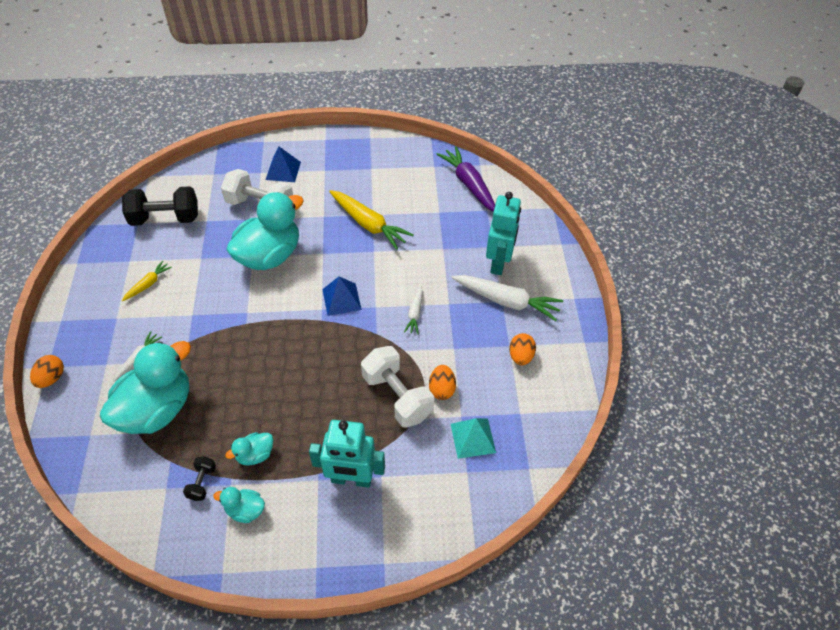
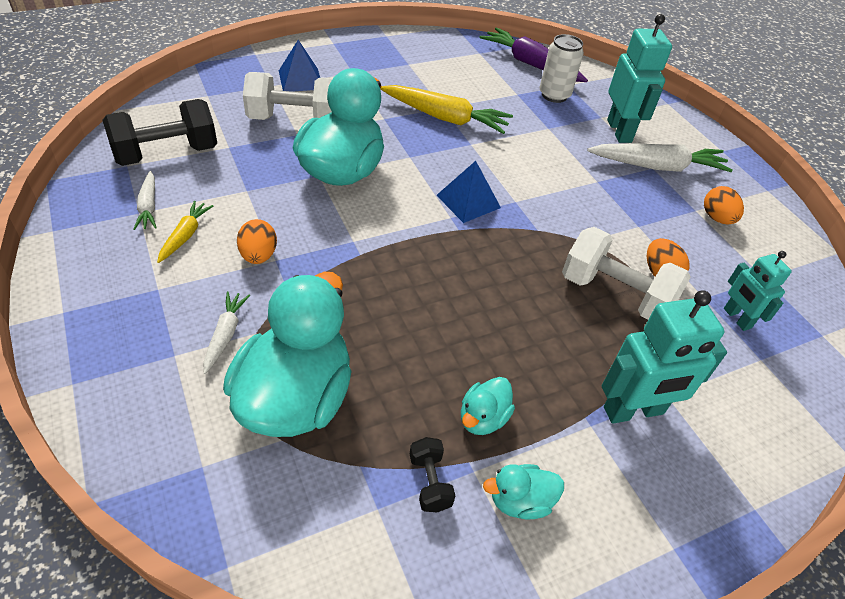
camera: 25 degrees left, 5 degrees down
(52, 378) = (88, 399): orange egg -> orange egg (258, 256)
(415, 313) = (567, 199): white carrot -> white carrot (148, 206)
(468, 218) = (554, 95): none -> white can
(472, 438) = (736, 318): turquoise pyramid -> turquoise robot

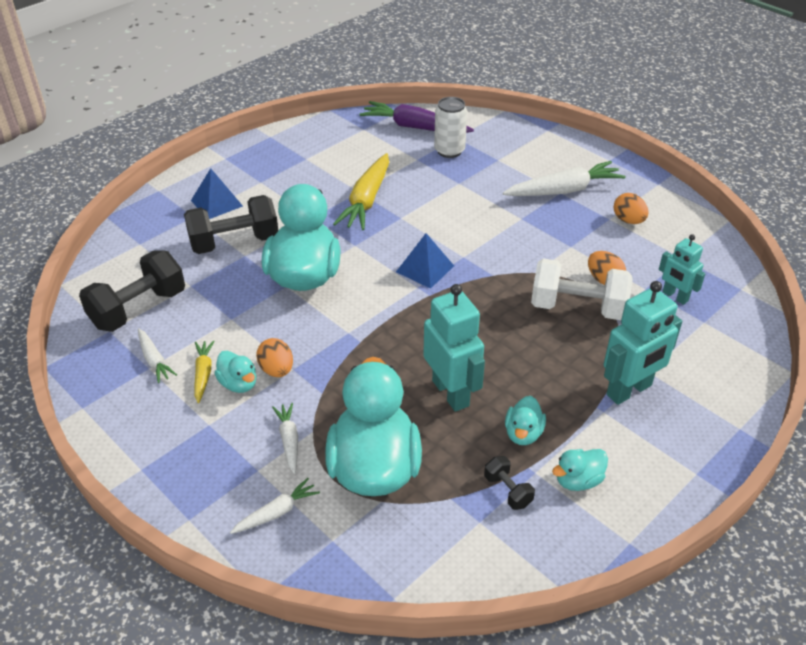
camera: 15 degrees left, 5 degrees down
(164, 410) = (277, 512): none -> white carrot
(213, 257) = (238, 384): none -> turquoise duck
(294, 120) = (234, 242): white dumbbell -> black dumbbell
(445, 118) = (367, 200): yellow carrot -> yellow carrot turned 105 degrees clockwise
(619, 131) = (519, 168): turquoise robot -> turquoise robot (451, 393)

